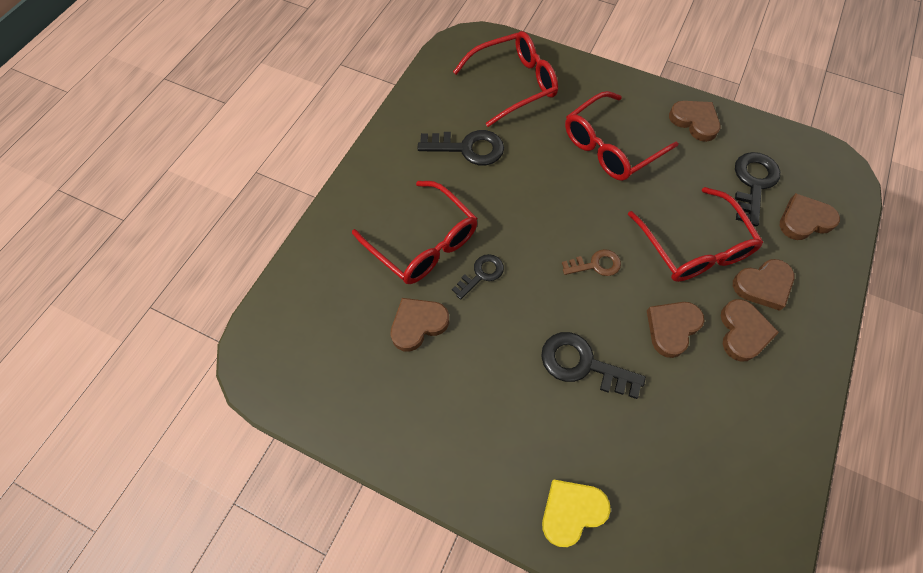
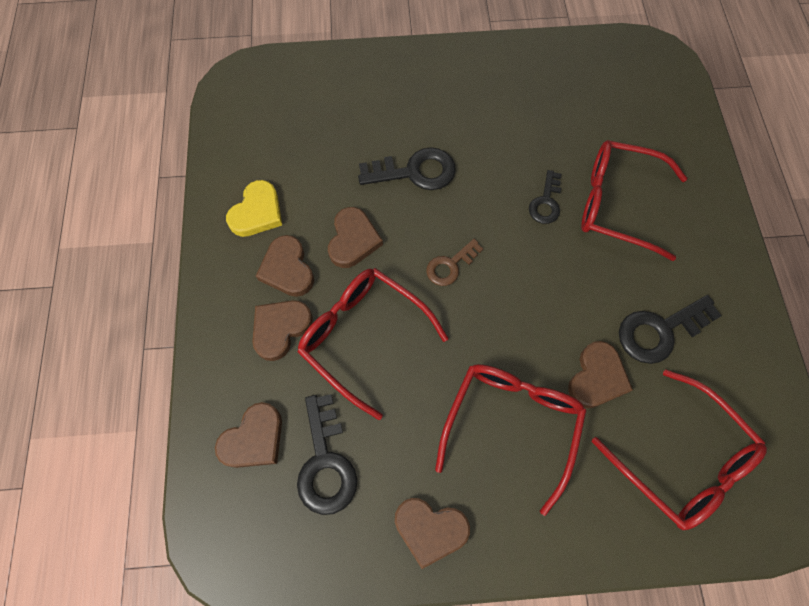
camera: 150 degrees right, 5 degrees up
(418, 324) = (565, 136): brown heart -> brown heart (596, 378)
(513, 84) = (681, 459): red glasses -> red glasses turned 75 degrees counterclockwise
(571, 511) = (371, 75): yellow heart -> yellow heart (257, 212)

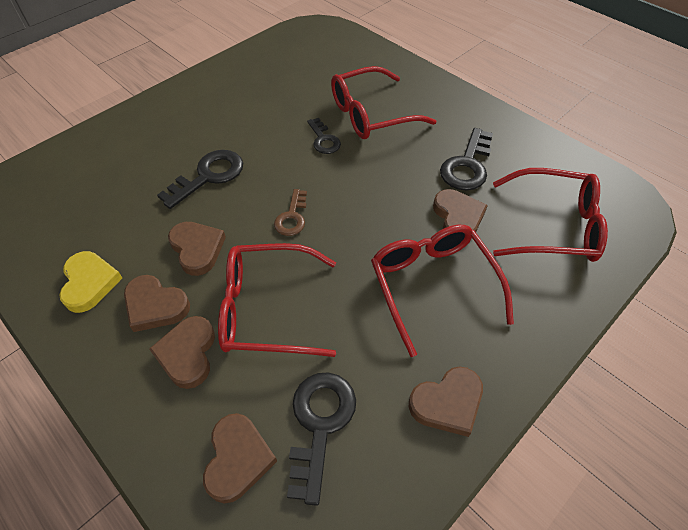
camera: 40 degrees left, 15 degrees down
(325, 462) = (320, 424): black key -> black key turned 120 degrees counterclockwise

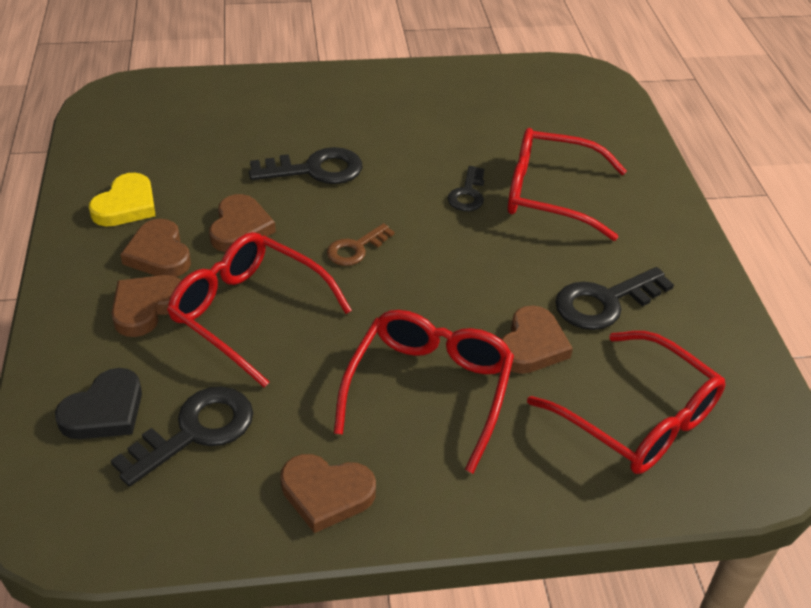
camera: 35 degrees right, 10 degrees down
(238, 459) = (104, 411): brown heart -> black heart

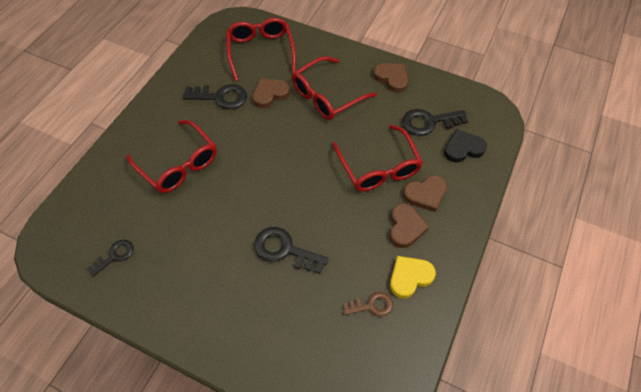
camera: 145 degrees left, 15 degrees up
(240, 228) = (354, 224): brown heart -> none
(356, 249) = (304, 180): brown key -> brown key (372, 305)
(468, 194) = (218, 186): black key -> black key (115, 256)

